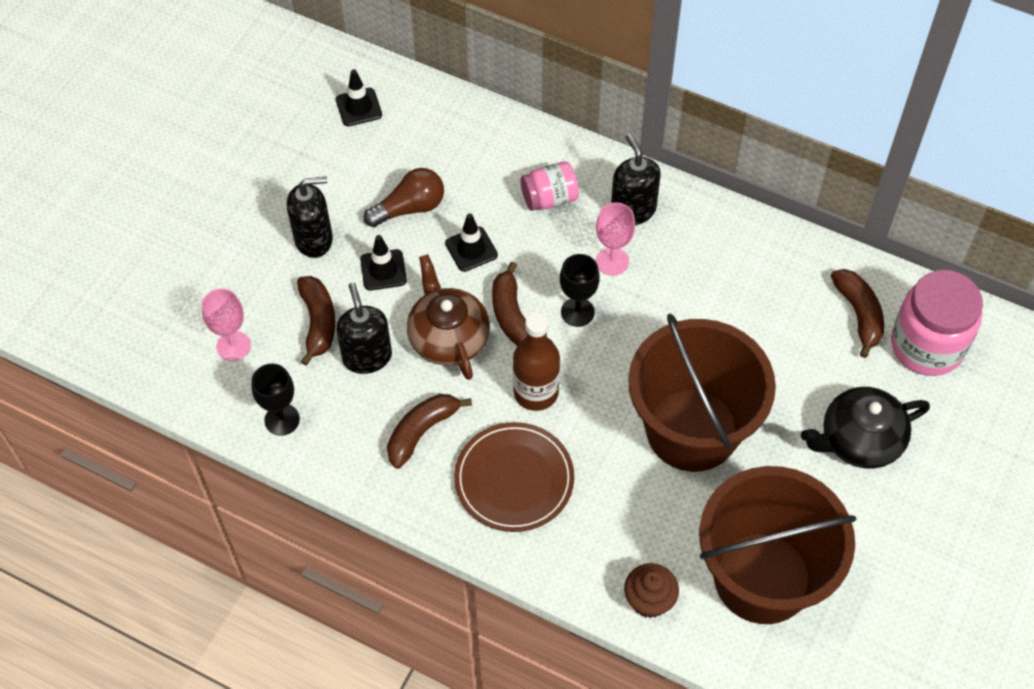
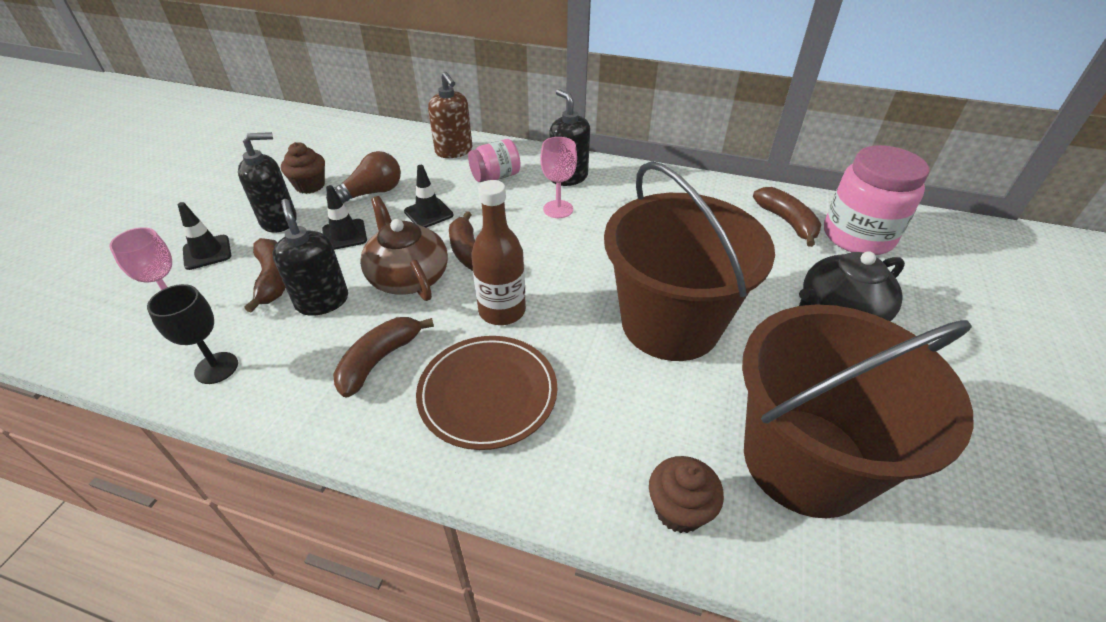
camera: 10 degrees left, 15 degrees down
(341, 186) = (310, 185): none -> brown cupcake
(359, 107) = (331, 141): black traffic cone -> black traffic cone (207, 252)
(505, 145) = (454, 151): none -> brown soap dispenser
(577, 312) = (533, 245): black goblet -> none

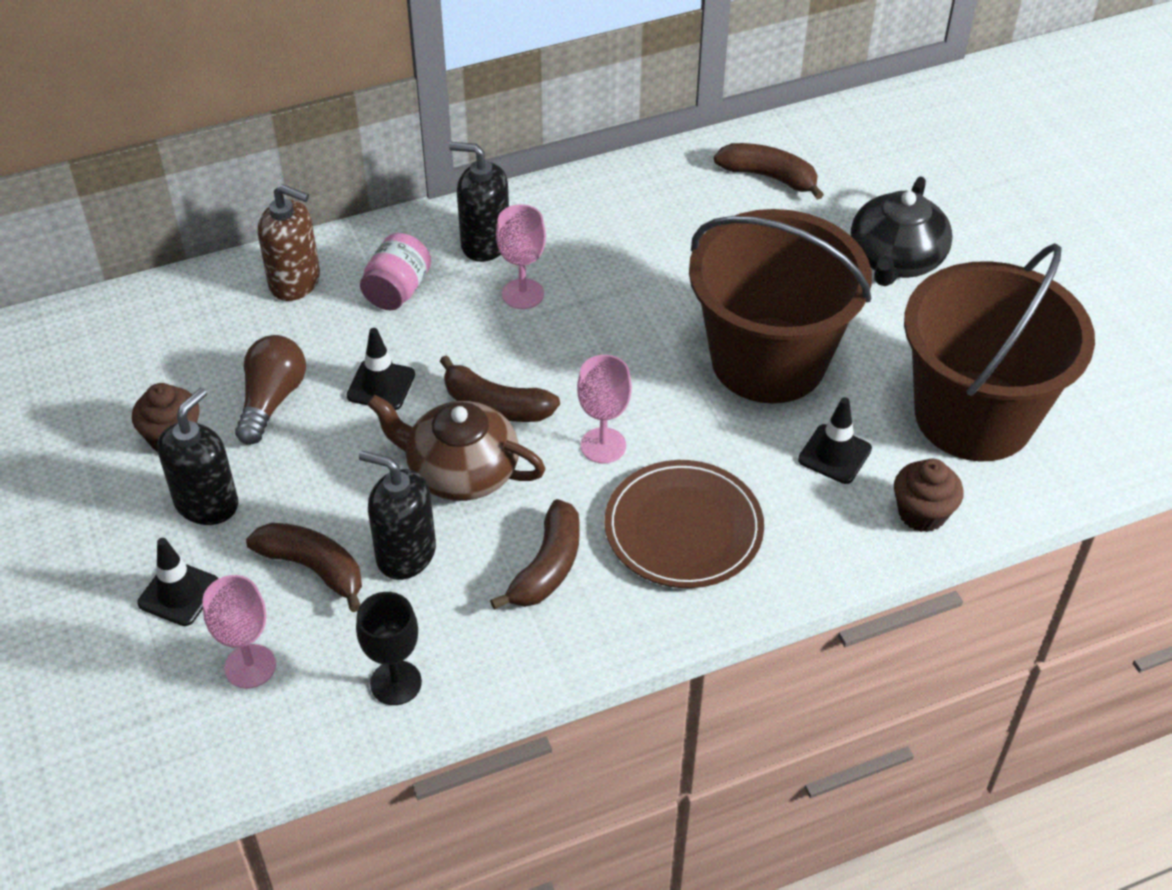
camera: 40 degrees left, 5 degrees up
(344, 235) = (318, 470): black traffic cone -> black traffic cone (834, 454)
(379, 360) = (547, 567): brown banana -> brown banana turned 150 degrees counterclockwise
(502, 311) = (603, 445): brown bottle -> pink goblet
(857, 236) = (846, 159): pink jar -> none

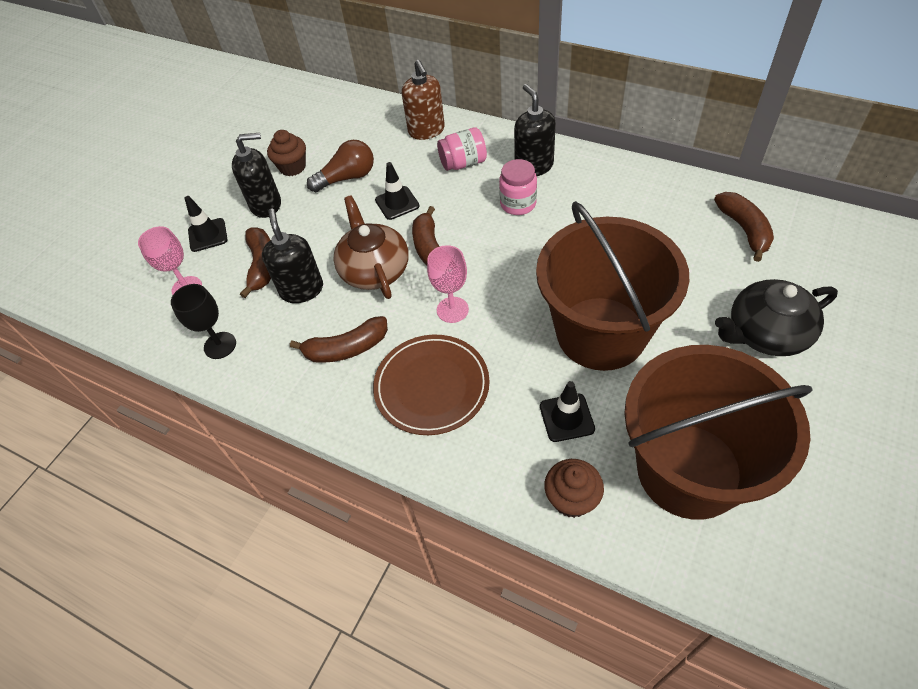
camera: 55 degrees right, 5 degrees up
(523, 294) = (518, 204): pink goblet -> pink jar

